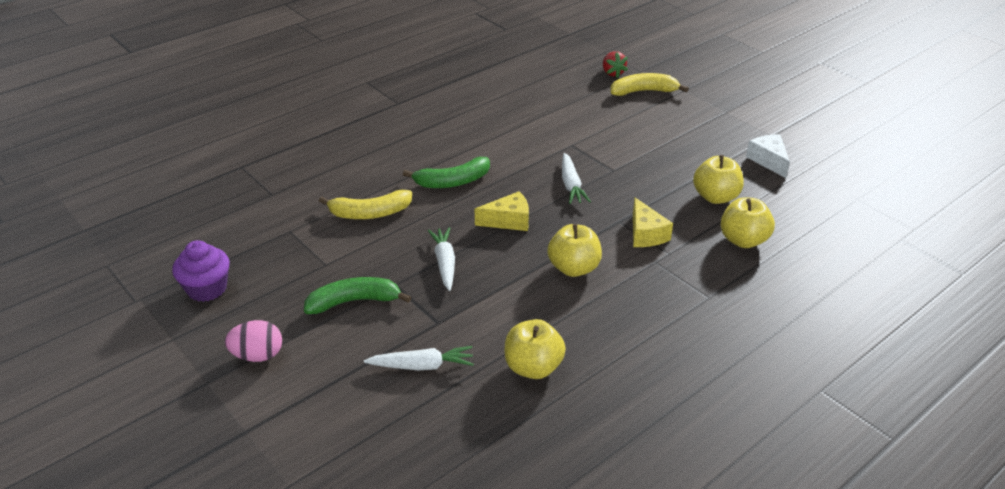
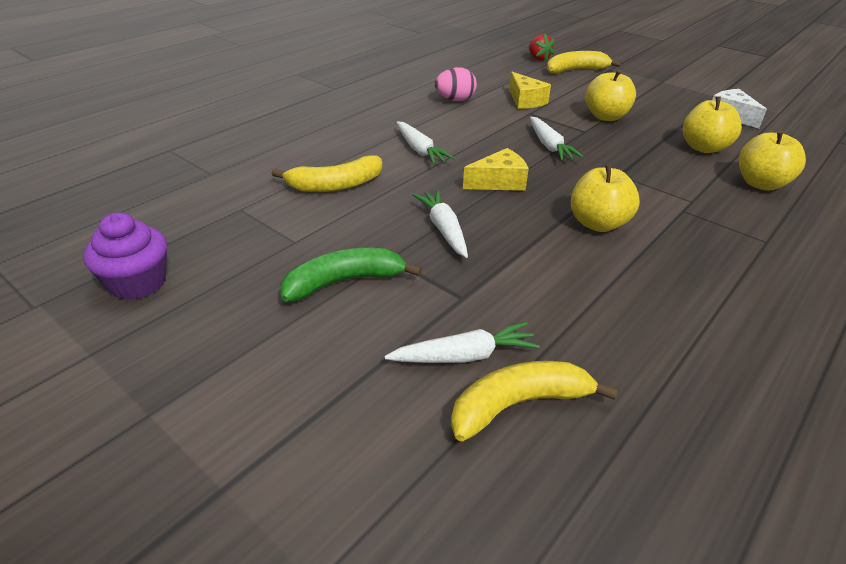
camera: 10 degrees left, 0 degrees up
(258, 355) = (223, 365): pink egg -> pink egg (455, 100)
(446, 402) = (518, 404): none -> yellow banana
(453, 182) = (420, 150): green banana -> white carrot
(533, 367) = (613, 343): yellow apple -> yellow apple (605, 117)
(646, 234) = (655, 185): yellow cheese -> yellow cheese (525, 101)

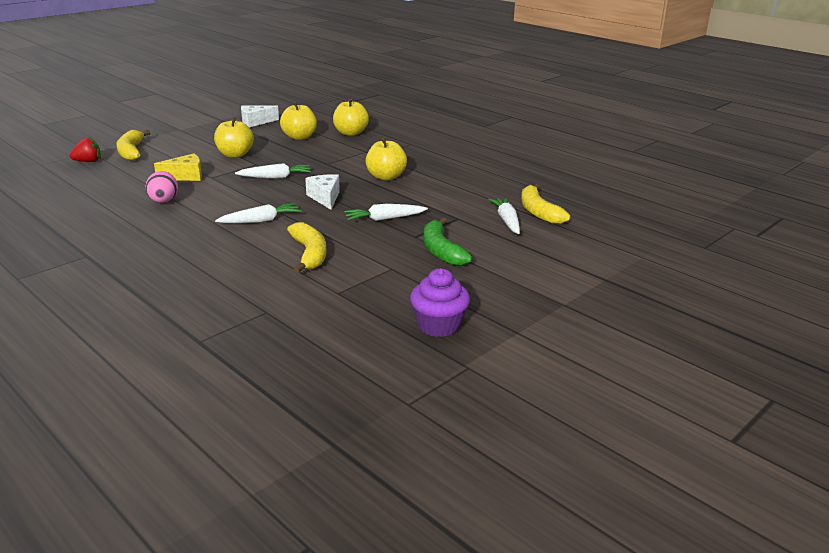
camera: 85 degrees left, 10 degrees down
(499, 182) = (325, 198): yellow cheese -> white cheese

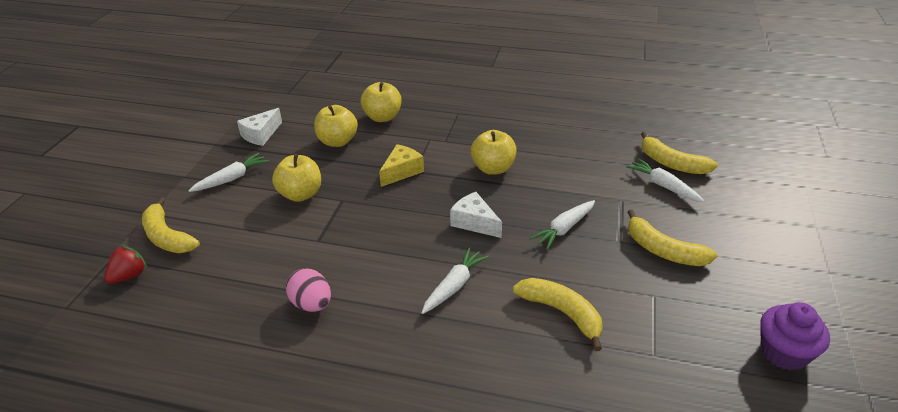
camera: 30 degrees left, 10 degrees up
(186, 176) = (286, 251): yellow cheese -> yellow cheese (402, 171)
(276, 177) = (388, 212): white carrot -> white carrot (232, 179)
(441, 251) = (663, 250): green banana -> yellow banana

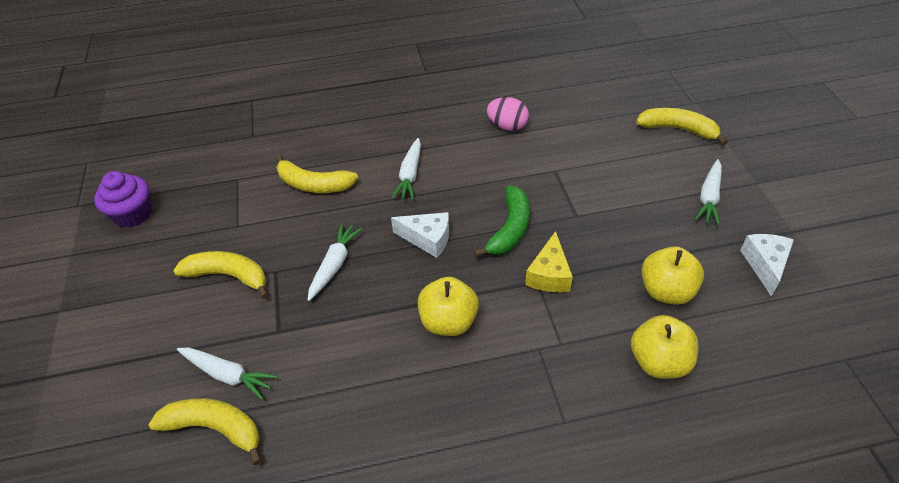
camera: 155 degrees right, 10 degrees up
(129, 276) = (659, 97): red strawberry -> none
(300, 194) = (621, 206): yellow apple -> none
(402, 208) = (510, 229): none -> green banana

